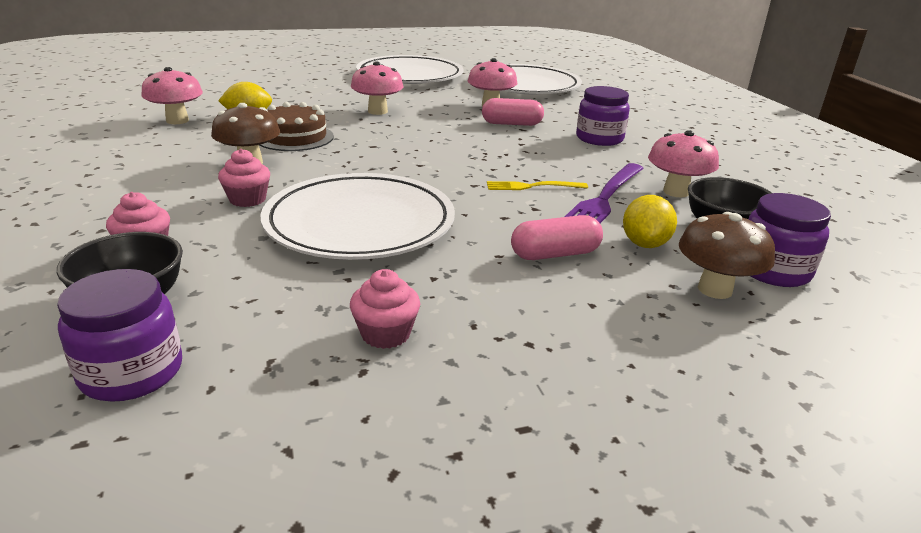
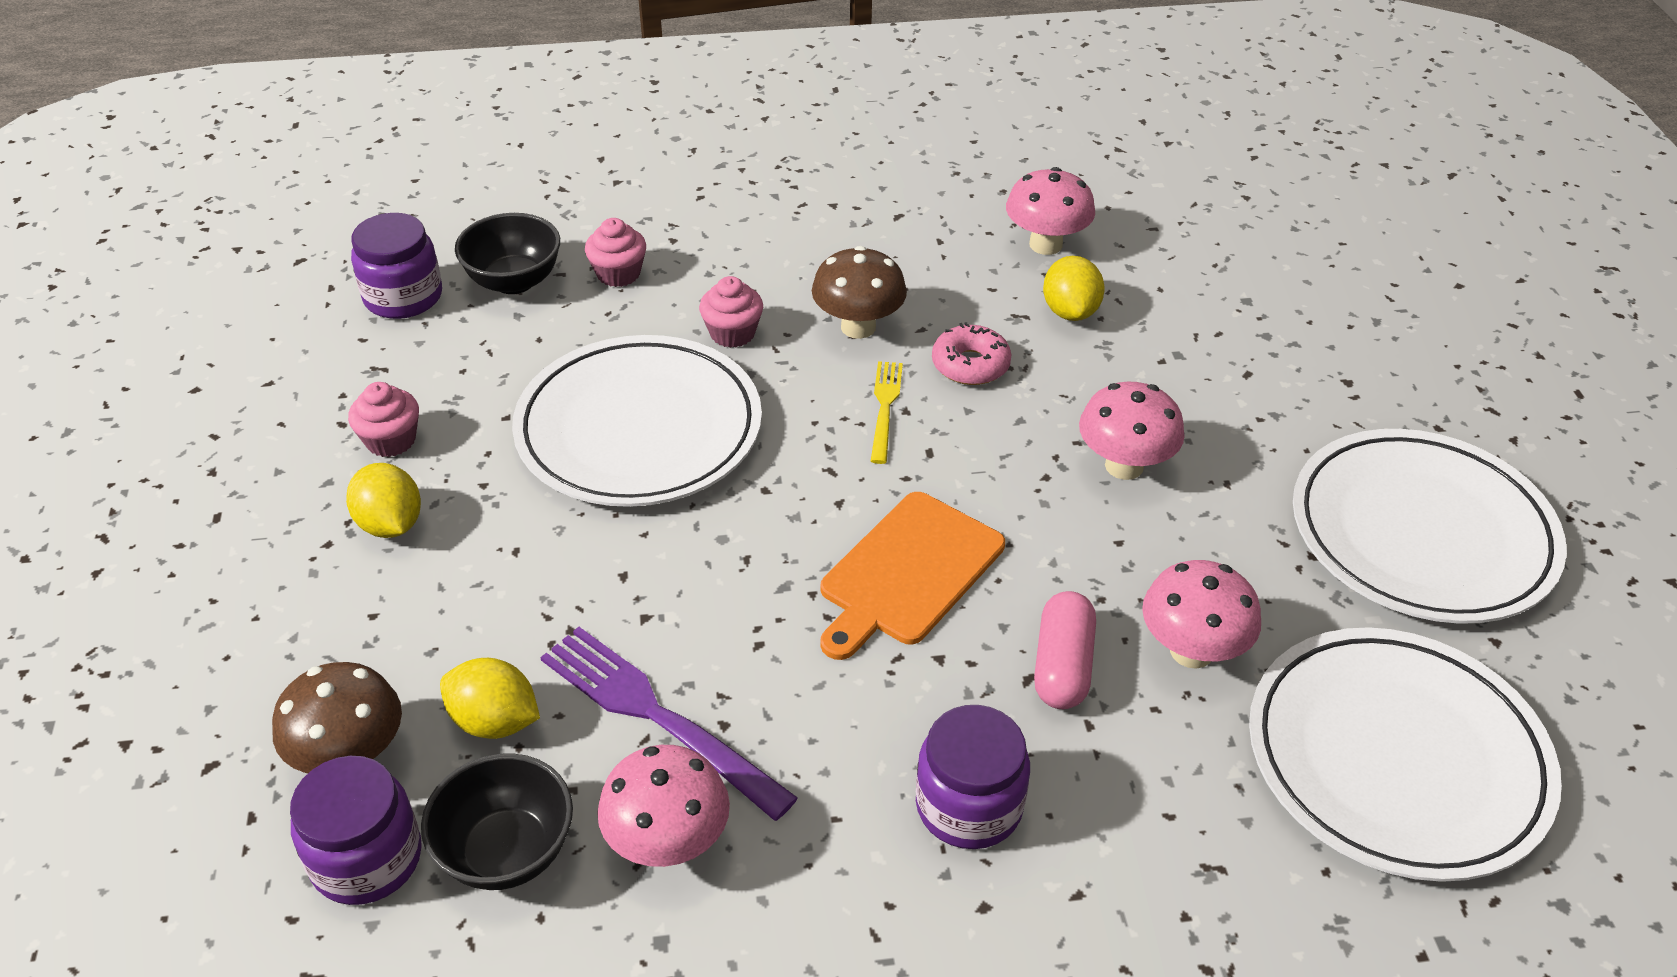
camera: 100 degrees right, 15 degrees up
(294, 137) = (970, 365): brown cake -> pink donut
(468, 149) = (908, 573): none -> orange cutting board
(493, 314) = (390, 524): none -> yellow lemon
(532, 186) = (727, 631): yellow fork -> yellow fork (885, 407)
(555, 254) = (499, 608): pink capsule -> none

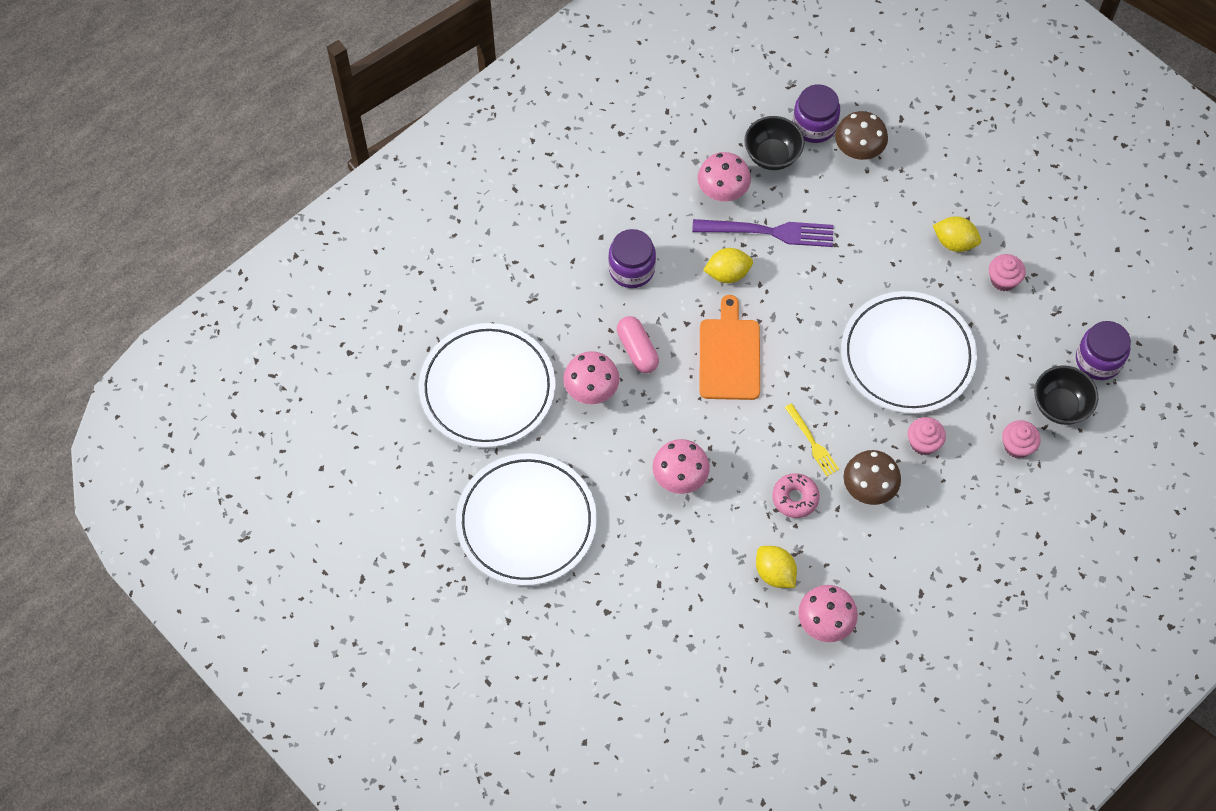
camera: 145 degrees right, 20 degrees up
(495, 721) = (824, 193): yellow lemon -> yellow lemon (727, 273)

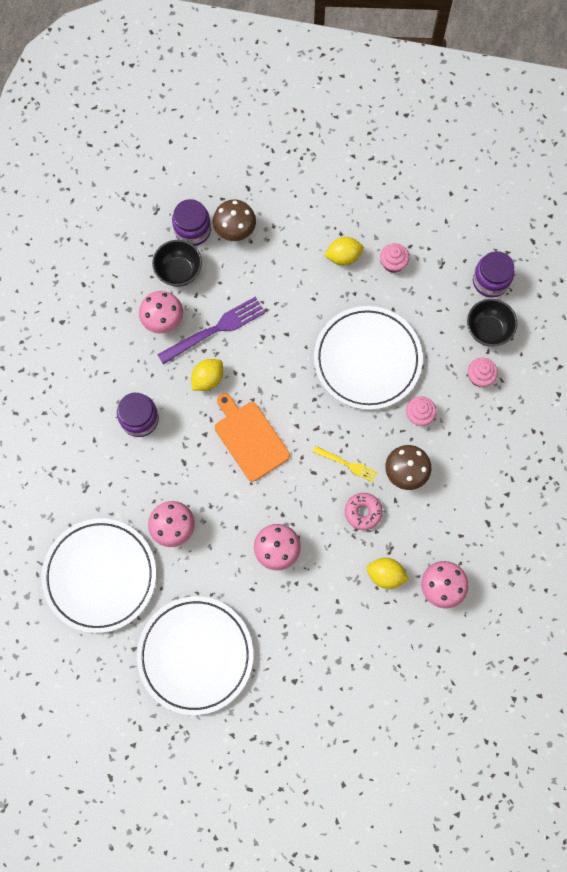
camera: 35 degrees left, 10 degrees up
(637, 350) = (185, 476): pink capsule -> none

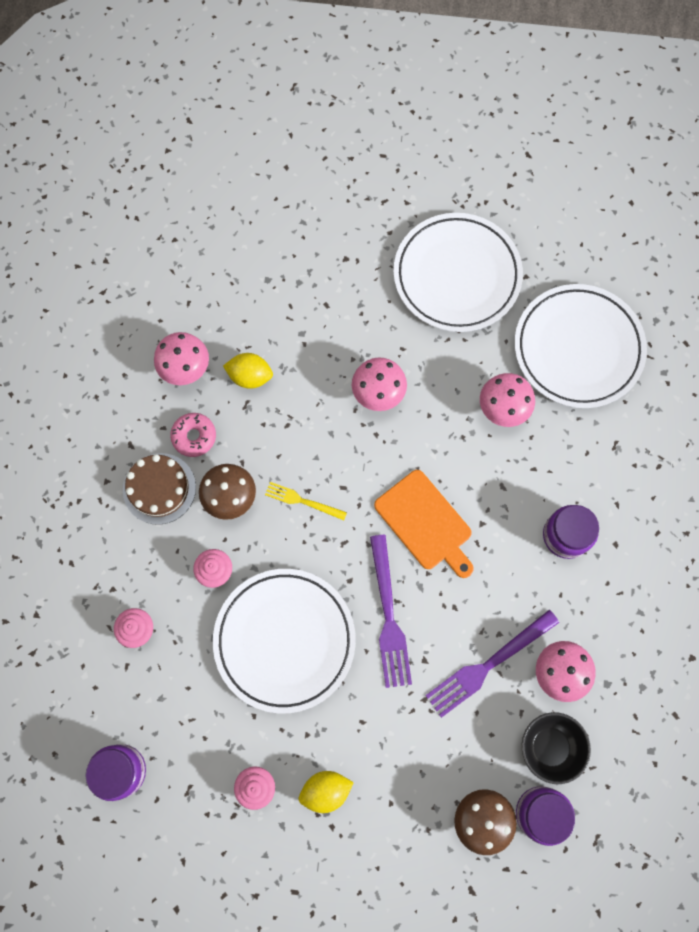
camera: 175 degrees right, 0 degrees up
(208, 379) = (488, 595): yellow lemon -> none
(286, 370) = (388, 616): none -> purple fork
(363, 512) = (280, 445): pink donut -> pink donut (194, 436)
(463, 484) = (159, 488): none -> brown cake
(488, 330) = (126, 697): black bowl -> none

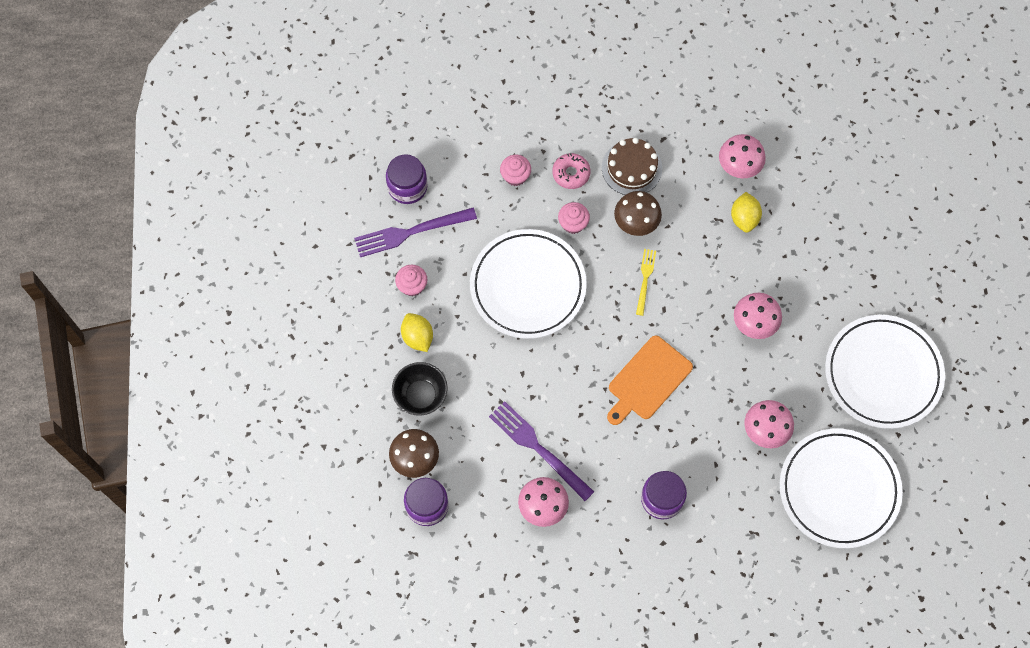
camera: 80 degrees right, 5 degrees down
(194, 436) = (681, 185): pink donut -> pink donut (571, 173)
(388, 616) = (562, 363): purple fork -> purple fork (410, 232)
(549, 746) = (480, 506): black bowl -> black bowl (421, 395)

